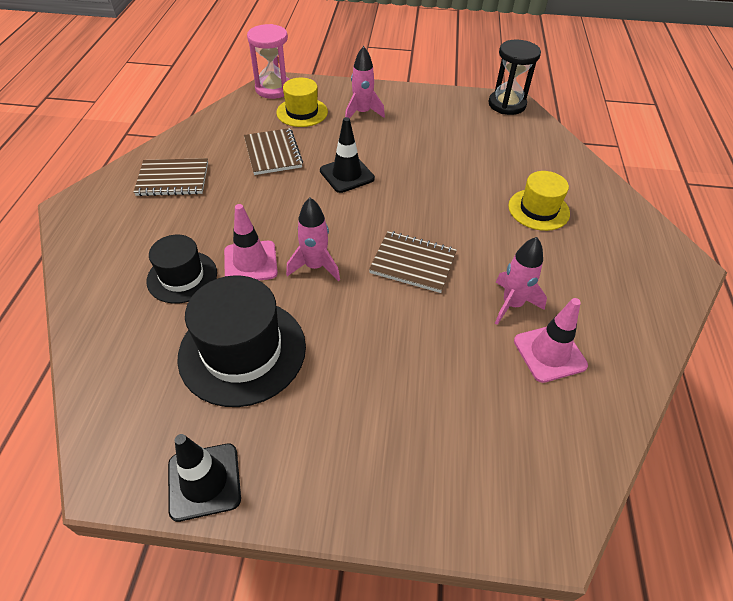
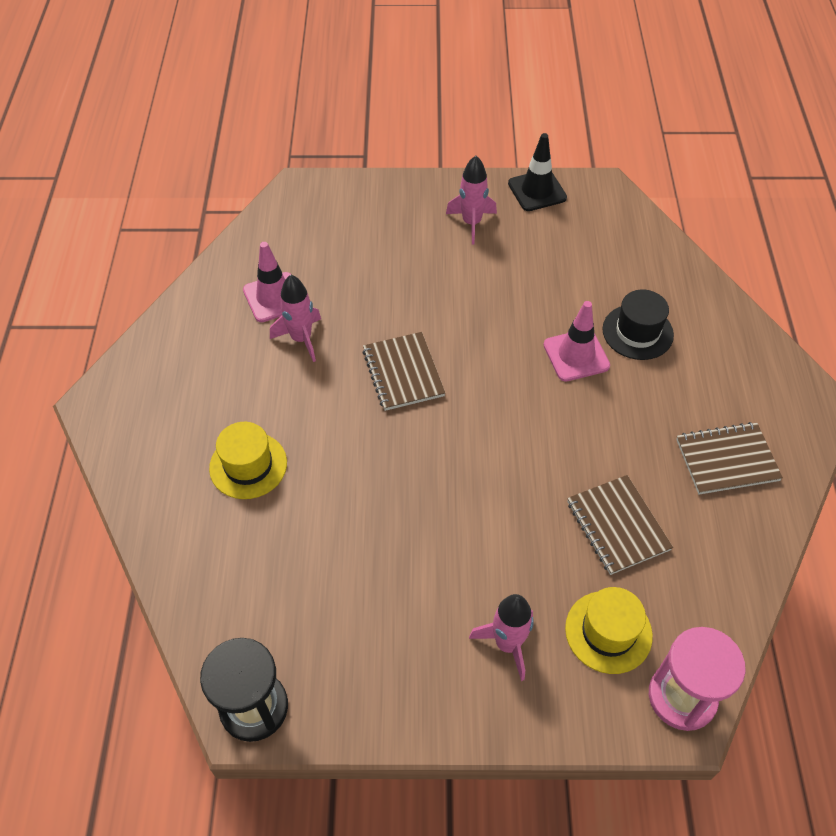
camera: 175 degrees right, 5 degrees up
(242, 351) = (547, 272): black hat -> none
(315, 266) = (506, 358): pink rocket -> pink rocket (471, 223)
(347, 175) = (502, 496): black traffic cone -> none
(413, 263) = (403, 373): brown notebook -> brown notebook turned 60 degrees clockwise

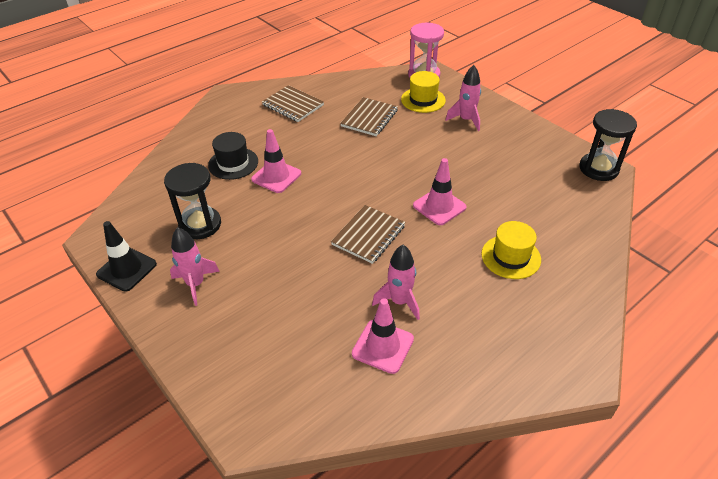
camera: 130 degrees left, 10 degrees down
(378, 465) = (439, 206): none -> pink traffic cone
(552, 259) = (200, 225): none -> black hourglass

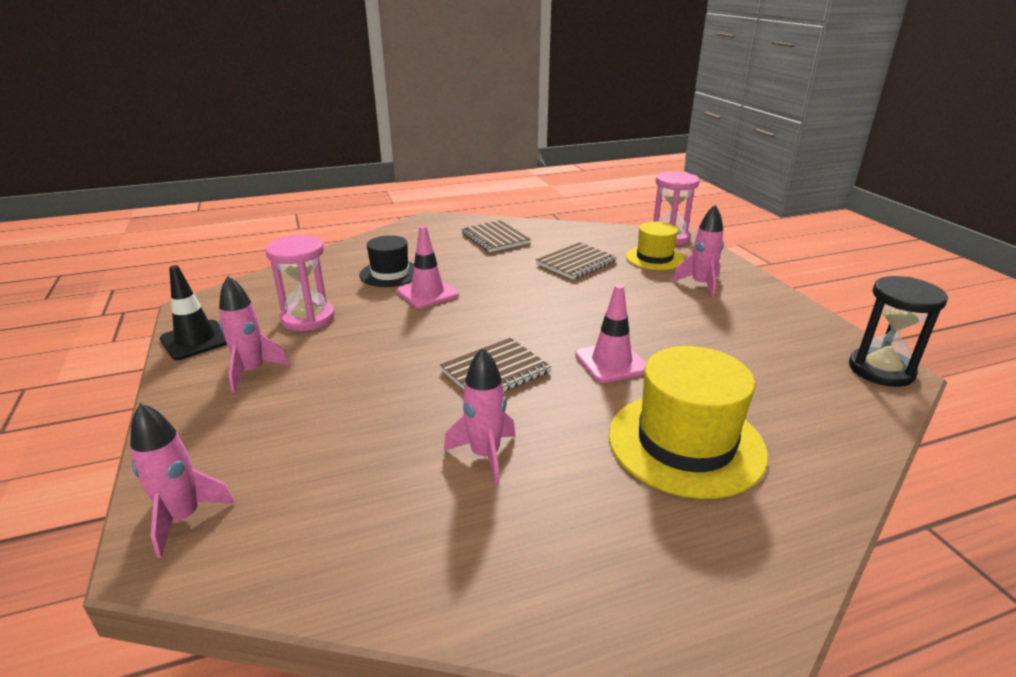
camera: 20 degrees right, 15 degrees down
(200, 225) = (308, 318): black hourglass -> pink hourglass
(242, 404) = (183, 518): none -> pink rocket
(383, 346) = (422, 504): pink traffic cone -> none
(511, 257) = (685, 443): yellow hat -> yellow hat, size x1.65

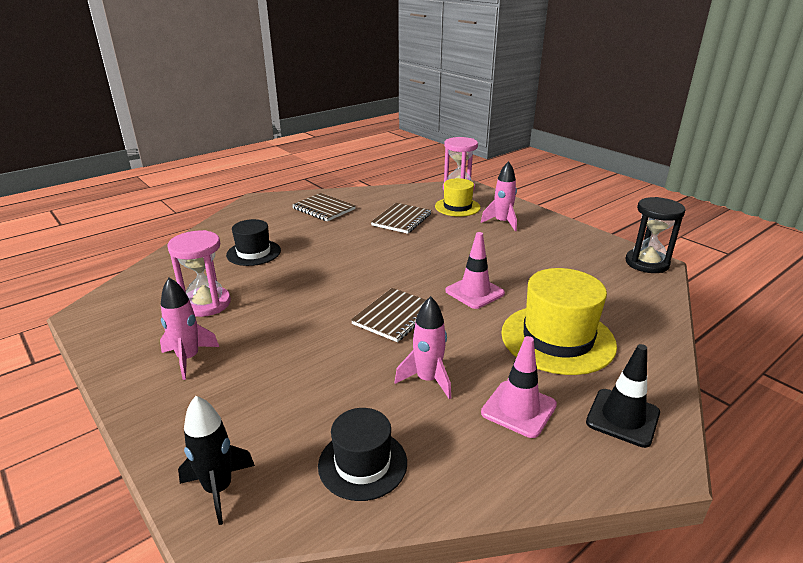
camera: 20 degrees left, 0 degrees up
(183, 518) = (218, 489): pink rocket -> black rocket
(195, 340) = (112, 343): black traffic cone -> black traffic cone (622, 417)
(345, 535) = (362, 464): none -> black hat
(427, 293) = (298, 264): pink traffic cone -> pink traffic cone (518, 409)

